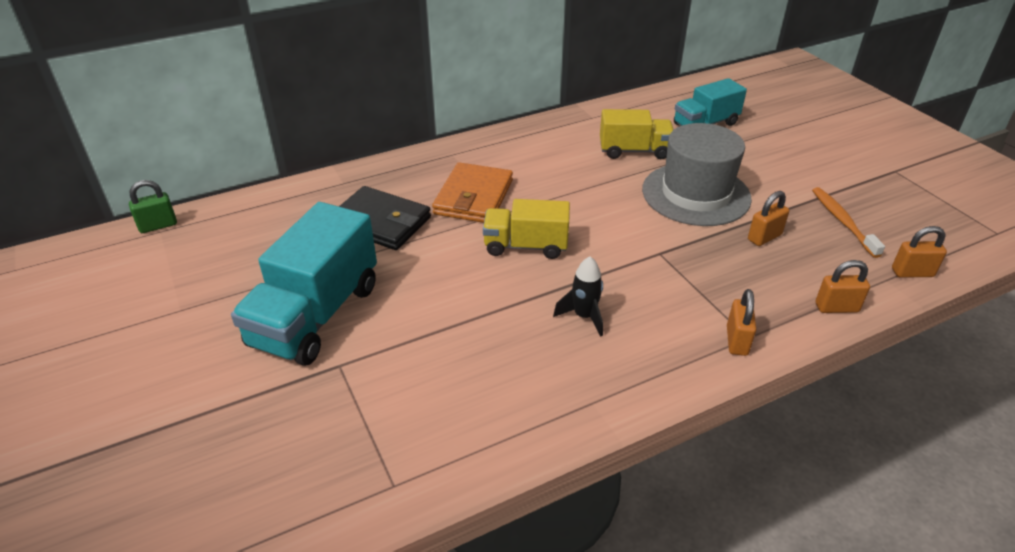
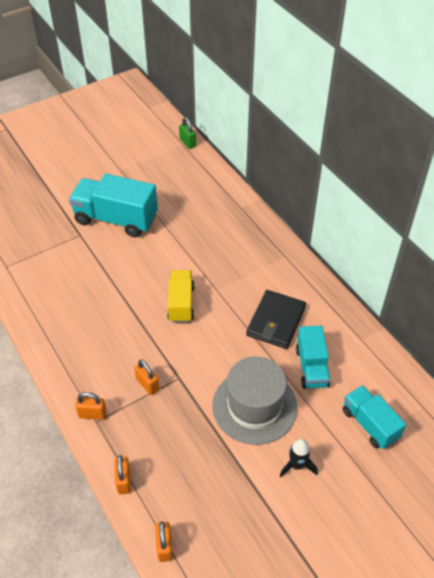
camera: 85 degrees right, 10 degrees up
(380, 222) = (200, 231): black wallet -> black wallet (276, 321)
(474, 197) = (232, 273): orange wallet -> none
(584, 316) = (115, 335): black rocket -> black rocket (297, 465)
(634, 151) = (311, 367): yellow truck -> turquoise truck
(764, 237) = (202, 447): orange padlock -> orange padlock (147, 384)
(842, 221) = (228, 510): orange toothbrush -> none

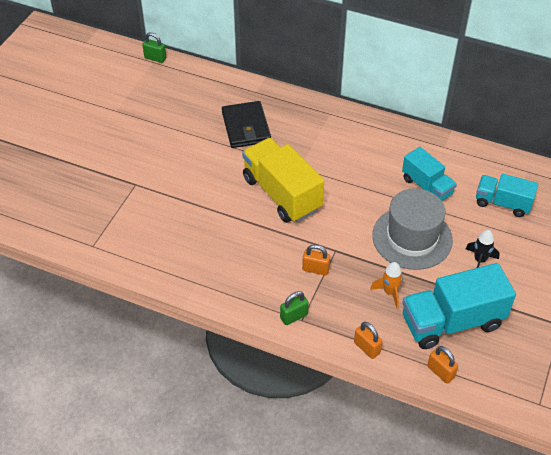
camera: 35 degrees left, 0 degrees up
(92, 414) = (294, 316): orange padlock -> green padlock
(116, 219) = (155, 154): turquoise truck -> turquoise truck (452, 322)
(181, 304) = (282, 194): yellow truck -> yellow truck, size x1.64
(189, 443) = (389, 292): none -> orange rocket
(276, 321) = (369, 167): black wallet -> black wallet (246, 127)

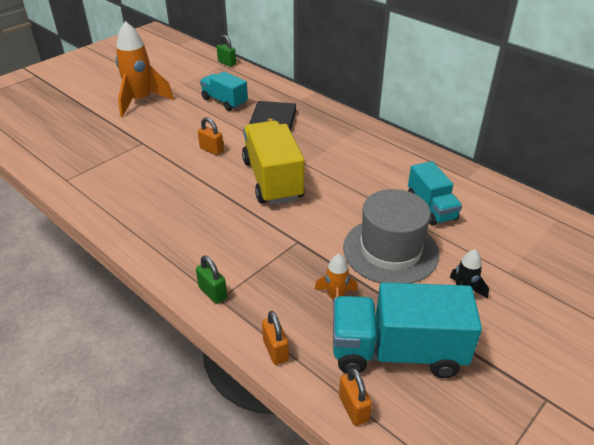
camera: 20 degrees right, 10 degrees down
(98, 132) = (141, 101): none -> orange rocket
(294, 316) = (212, 293): green padlock -> green padlock turned 60 degrees clockwise
(315, 269) = (265, 253): orange padlock -> orange padlock (211, 150)
(502, 203) = (515, 243): turquoise truck -> turquoise truck (224, 101)

